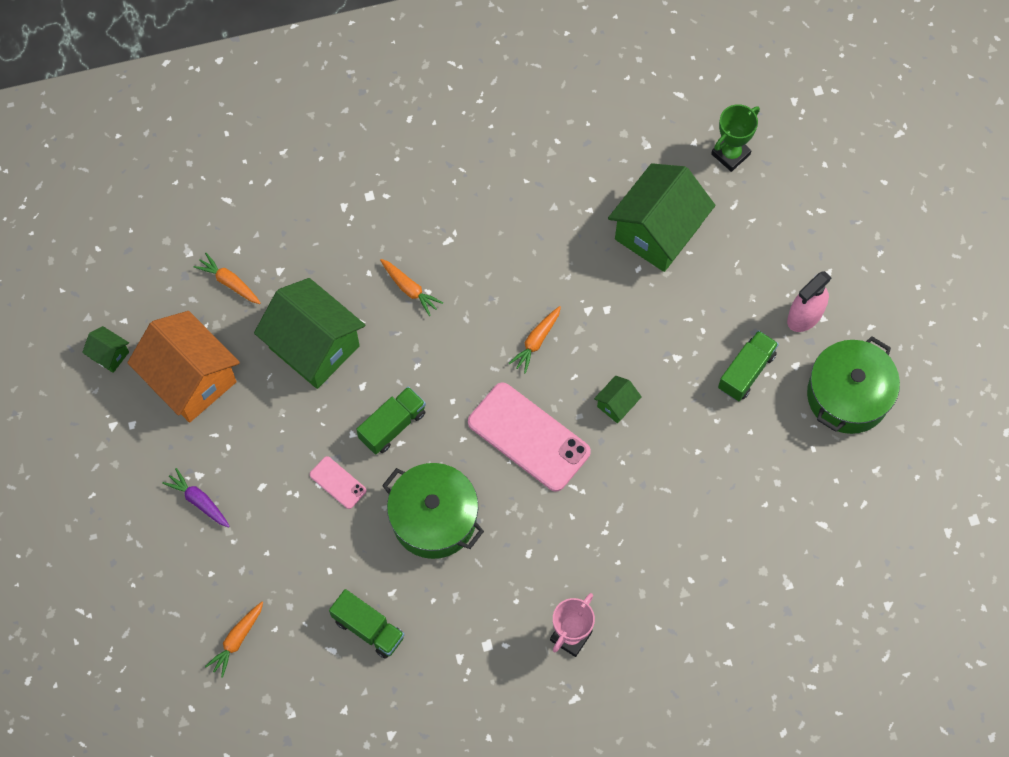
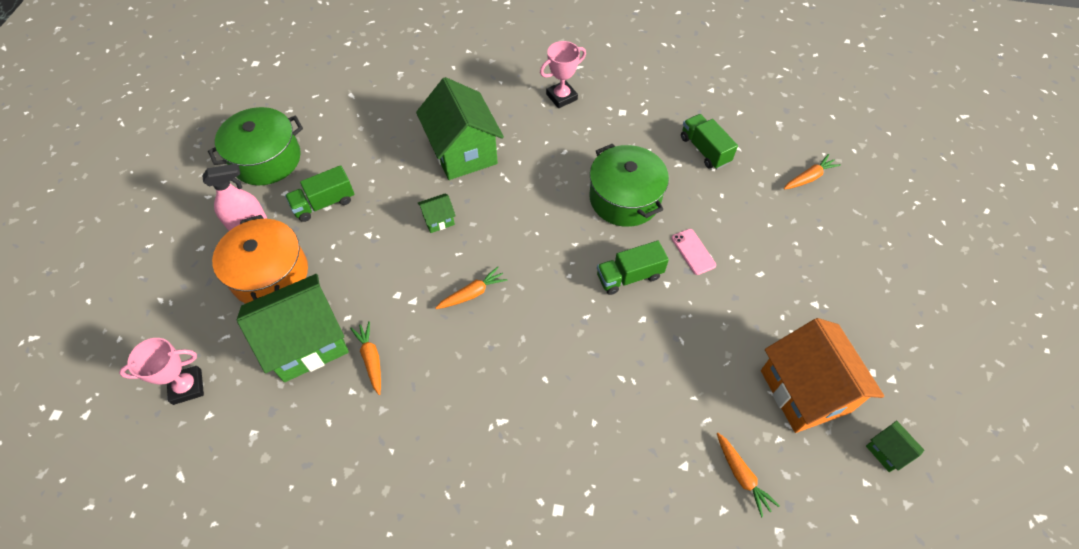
camera: 155 degrees left, 10 degrees down
(198, 501) = (819, 283): purple carrot -> none
(314, 347) = (674, 372): green house -> green house (463, 152)
(410, 289) = (561, 388): orange carrot -> orange carrot (371, 359)
(529, 437) = (521, 224): pink phone -> none
(730, 154) = (187, 387): green trophy -> pink trophy
(740, 276) = (270, 274): none -> orange pot

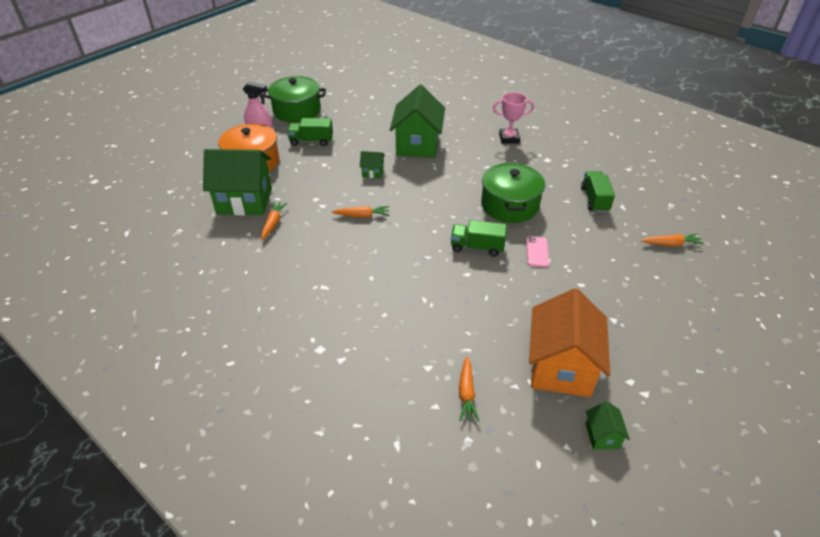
camera: 30 degrees right, 15 degrees down
(187, 387) = (165, 195): pink trophy -> none

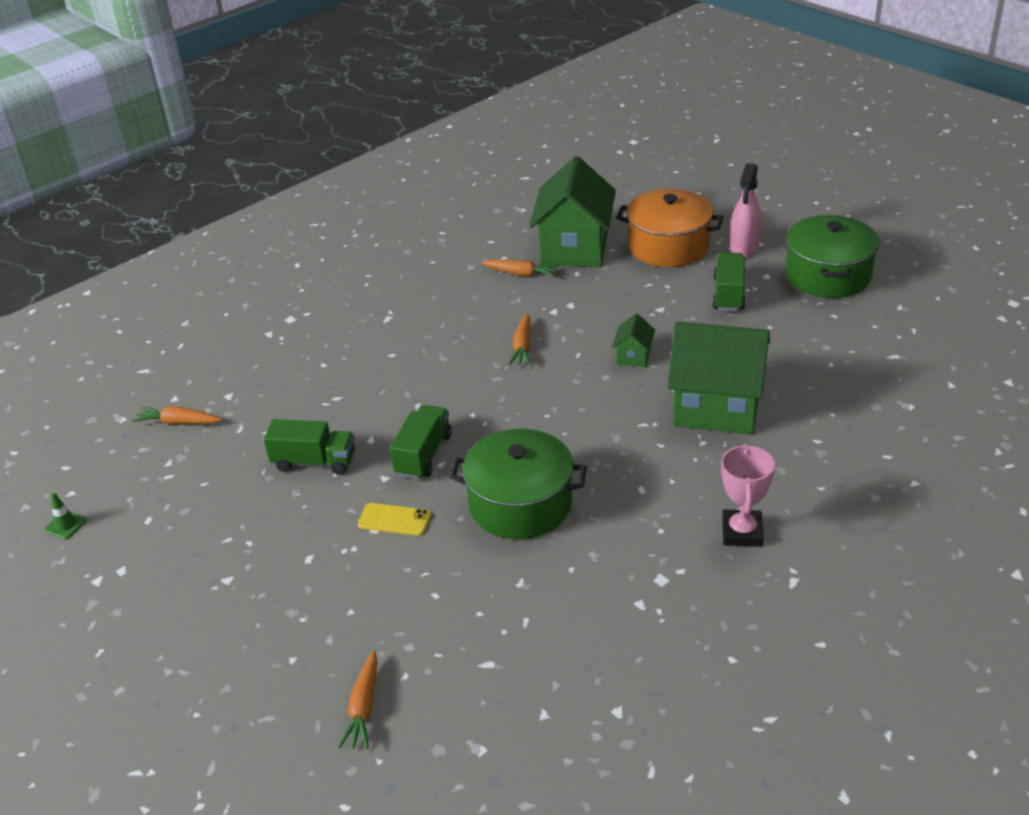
camera: 100 degrees right, 5 degrees down
(537, 252) = (394, 520): pink phone -> yellow phone
(561, 367) = (174, 507): orange house -> none
(594, 200) = (517, 625): green truck -> green truck (314, 462)
(602, 436) = (66, 525): green house -> green traffic cone

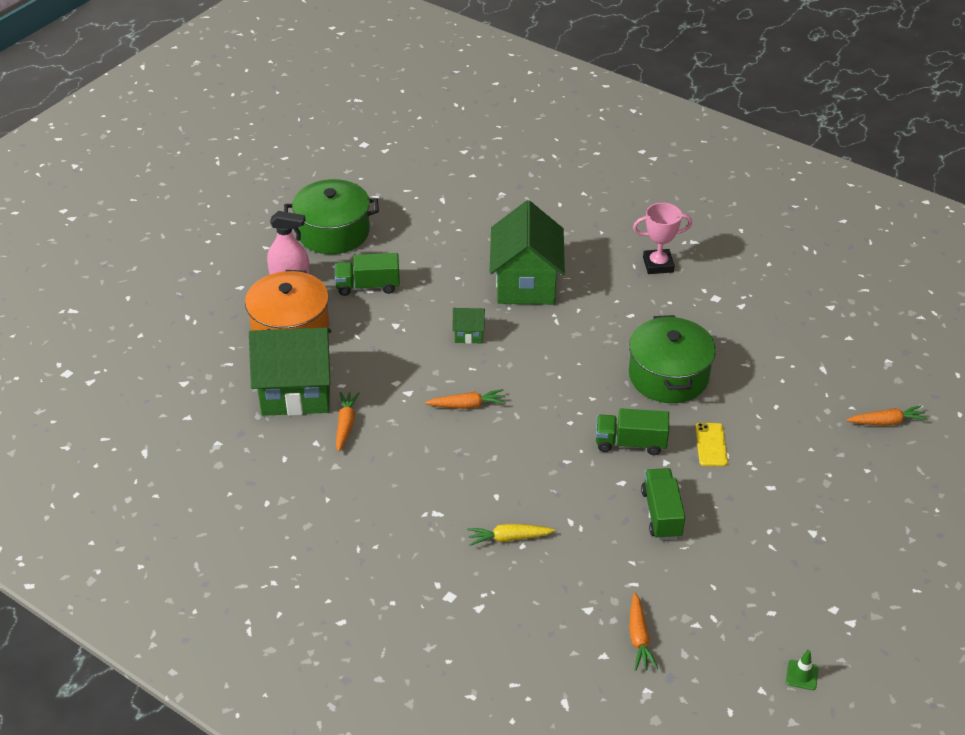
camera: 105 degrees left, 5 degrees up
(336, 357) = (508, 538): none -> yellow carrot

